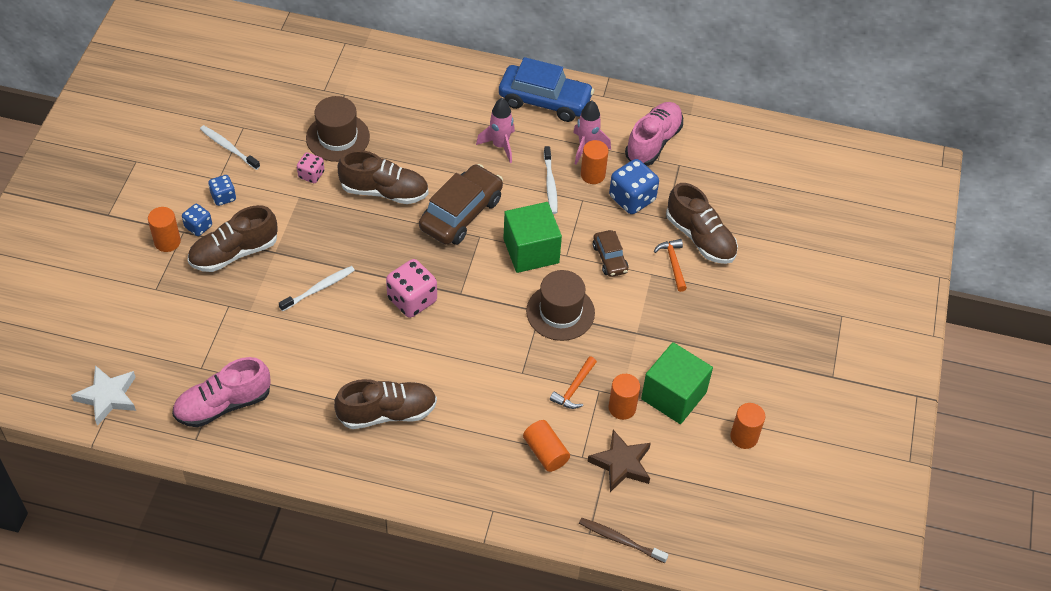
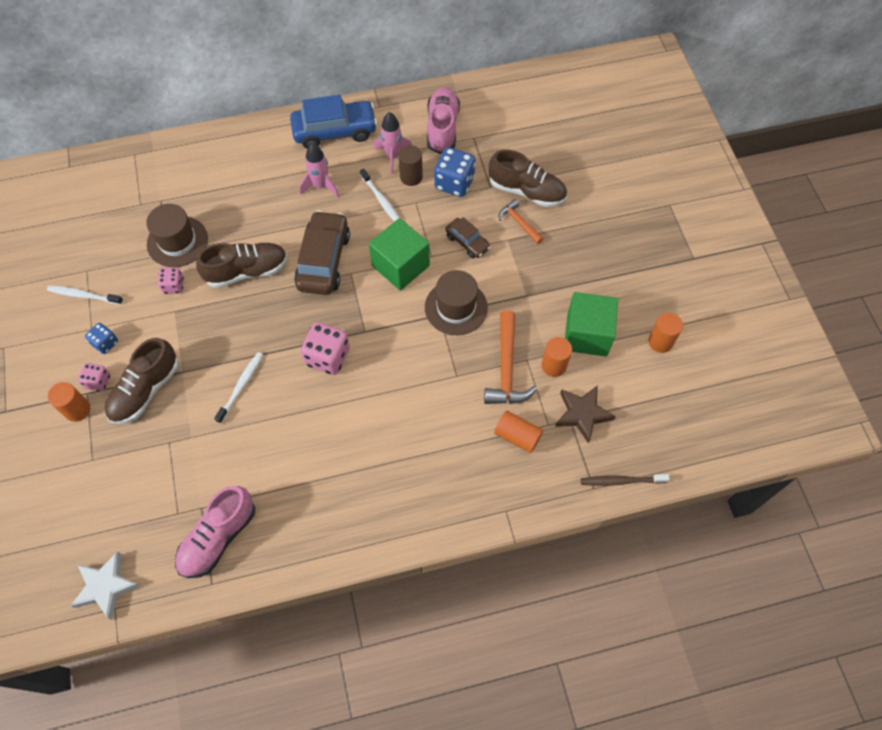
camera: 25 degrees left, 10 degrees up
(198, 227) = (98, 382): blue dice -> pink dice
(387, 413) = (366, 469): brown shoe -> none
(574, 388) = (506, 368): orange hammer -> orange hammer, size x1.72
(592, 175) = (411, 177): orange cylinder -> brown cylinder

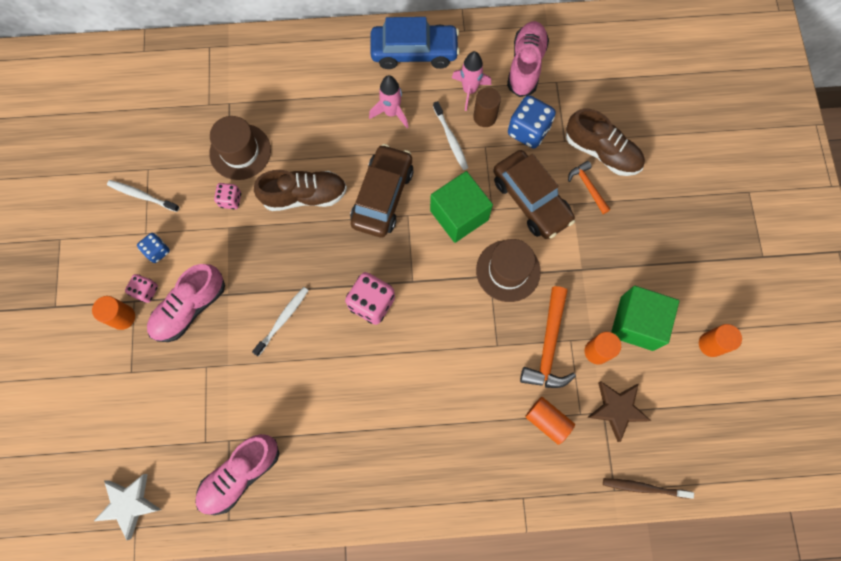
camera: 10 degrees right, 10 degrees up
(145, 390) = (190, 308): brown shoe -> pink shoe
(467, 242) = (531, 200): brown car -> brown car, size x1.85

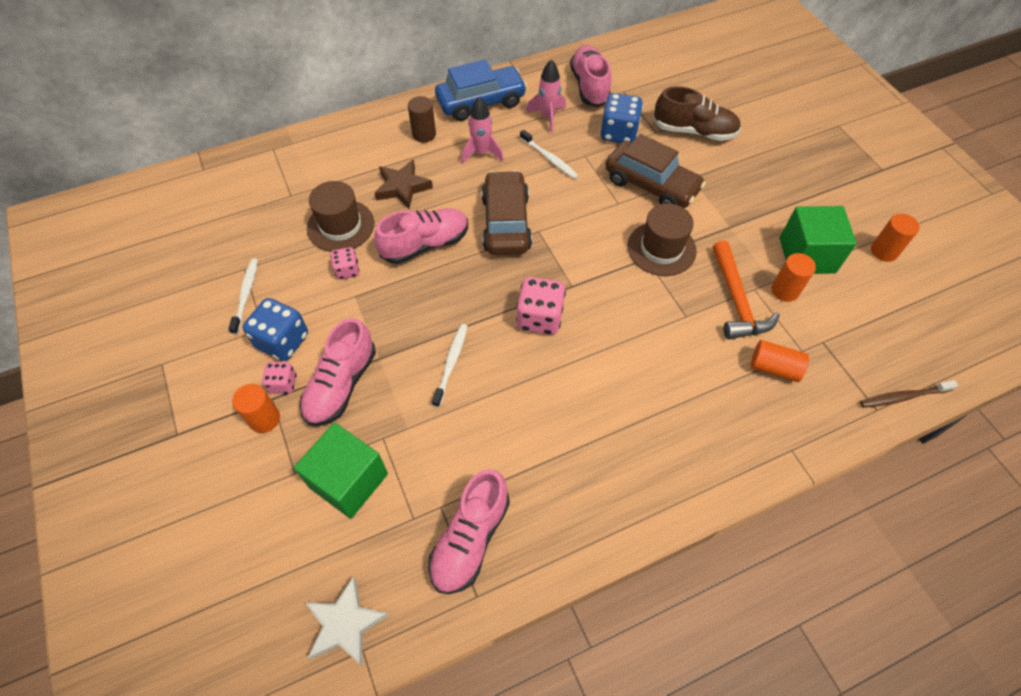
camera: 20 degrees left, 15 degrees down
(142, 195) = (246, 294): white toothbrush -> white toothbrush turned 90 degrees clockwise
(157, 251) = (283, 341): blue dice -> blue dice, size x1.74
(304, 196) = (425, 244): brown shoe -> pink shoe
(459, 215) = (589, 216): green cube -> green cube (348, 480)
(485, 117) = (572, 133): brown cylinder -> brown cylinder (424, 134)
(588, 187) = (697, 160): orange hammer -> none
(617, 409) = (834, 334): brown star -> brown star (402, 187)

